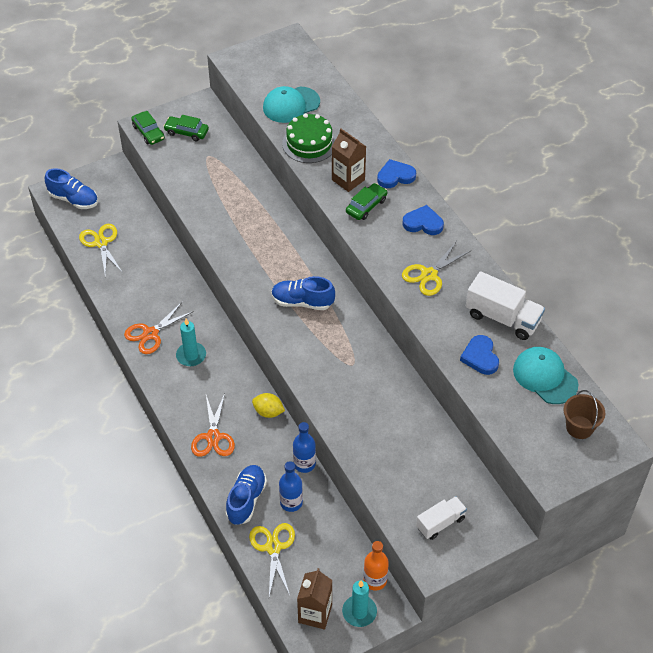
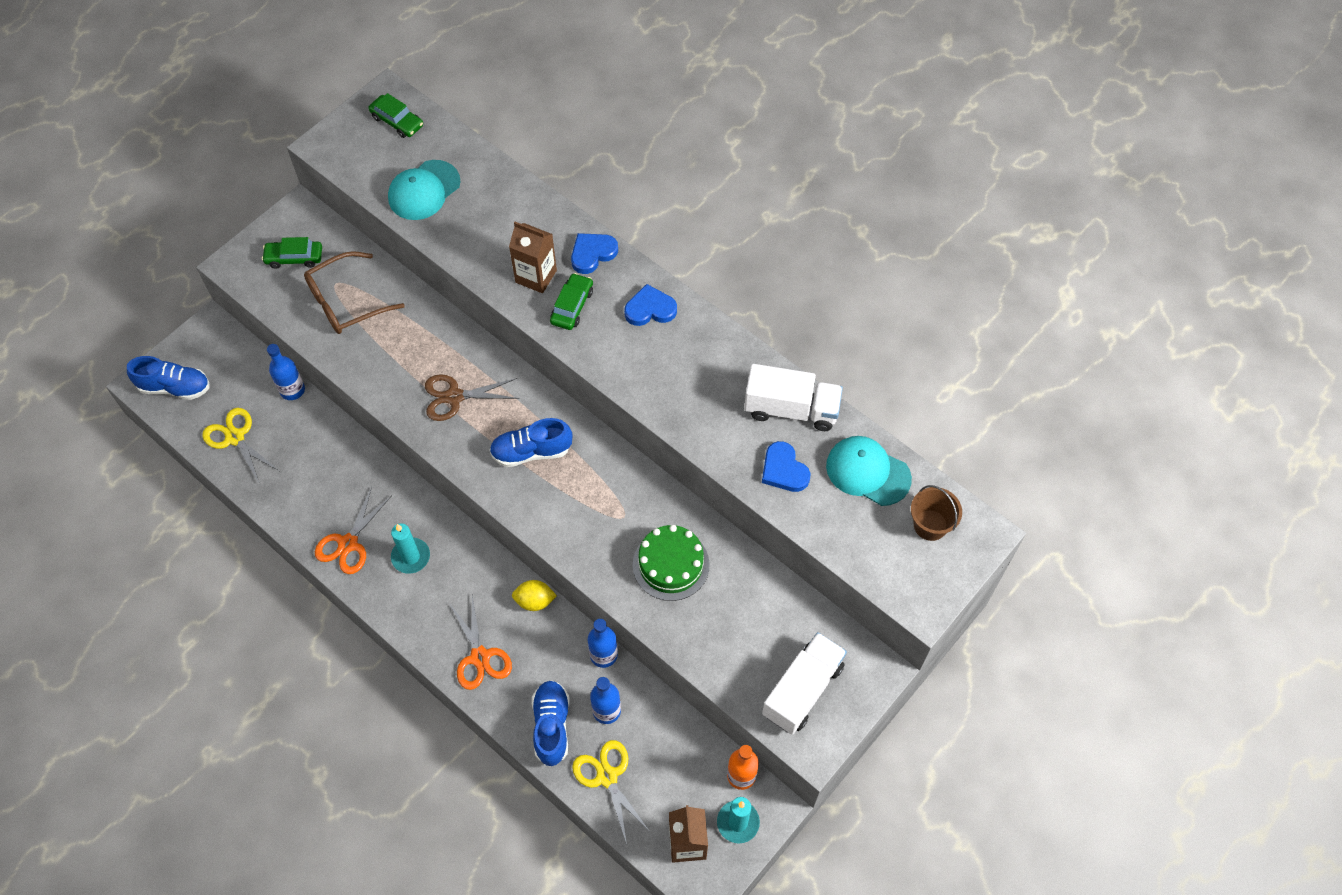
camera: 20 degrees left, 10 degrees up
(148, 132) = (244, 272): green car -> green car (397, 121)
(153, 223) = (292, 390): none -> blue bottle
(211, 169) = (346, 302): none -> brown glasses
(262, 251) = (454, 397): none -> brown scissors
(309, 143) = (468, 239): green cake -> green cake (671, 564)
(429, 275) = (683, 378): yellow scissors -> none
(440, 523) = (802, 690): white truck -> white truck, size x1.58

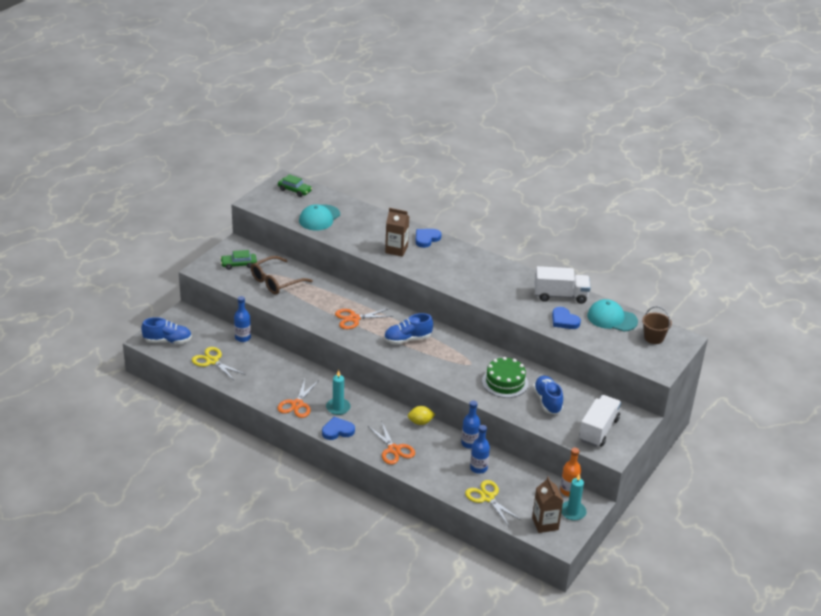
camera: 10 degrees left, 25 degrees down
(454, 397) = (354, 318): brown scissors -> orange scissors
(551, 726) = (447, 477): blue shoe -> blue shoe (547, 401)
(572, 306) = (421, 261): green car -> none
(650, 309) = (467, 260): blue heart -> blue heart (337, 430)

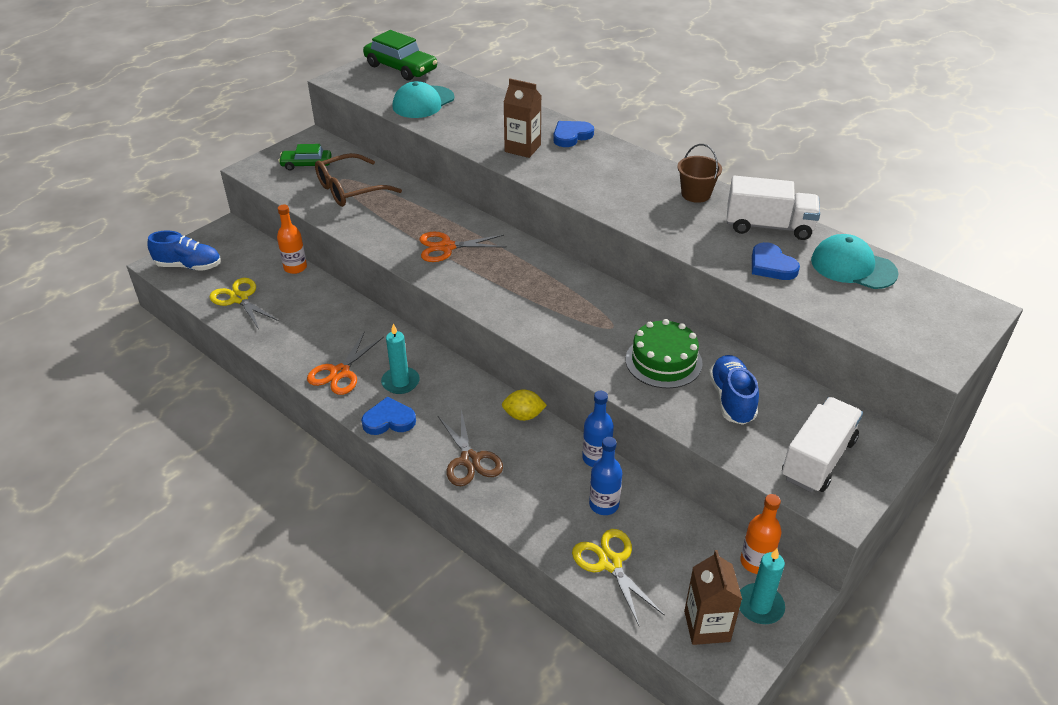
camera: 10 degrees right, 5 degrees up
(243, 338) = (295, 268): blue bottle -> orange bottle
(294, 190) = (401, 68): green car -> green car, size x1.63
(394, 449) = (470, 460): orange scissors -> brown scissors
(407, 339) = (520, 282): blue shoe -> none
(653, 338) = (926, 303): brown bucket -> brown bucket (696, 194)

